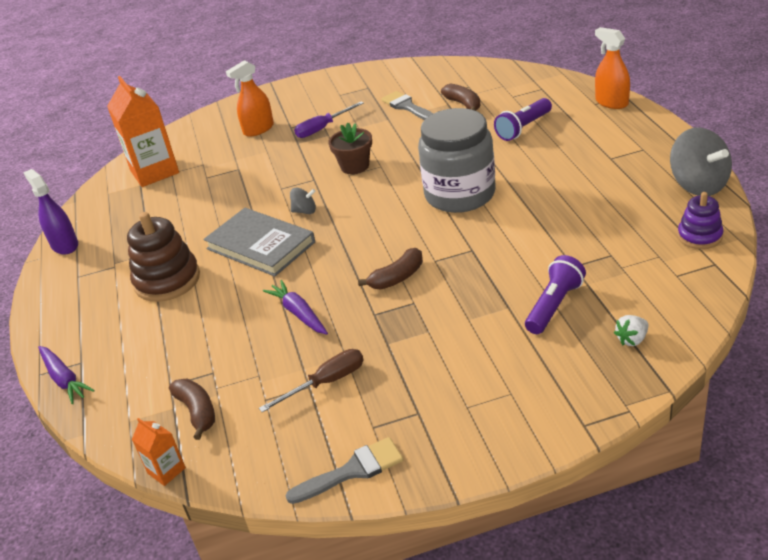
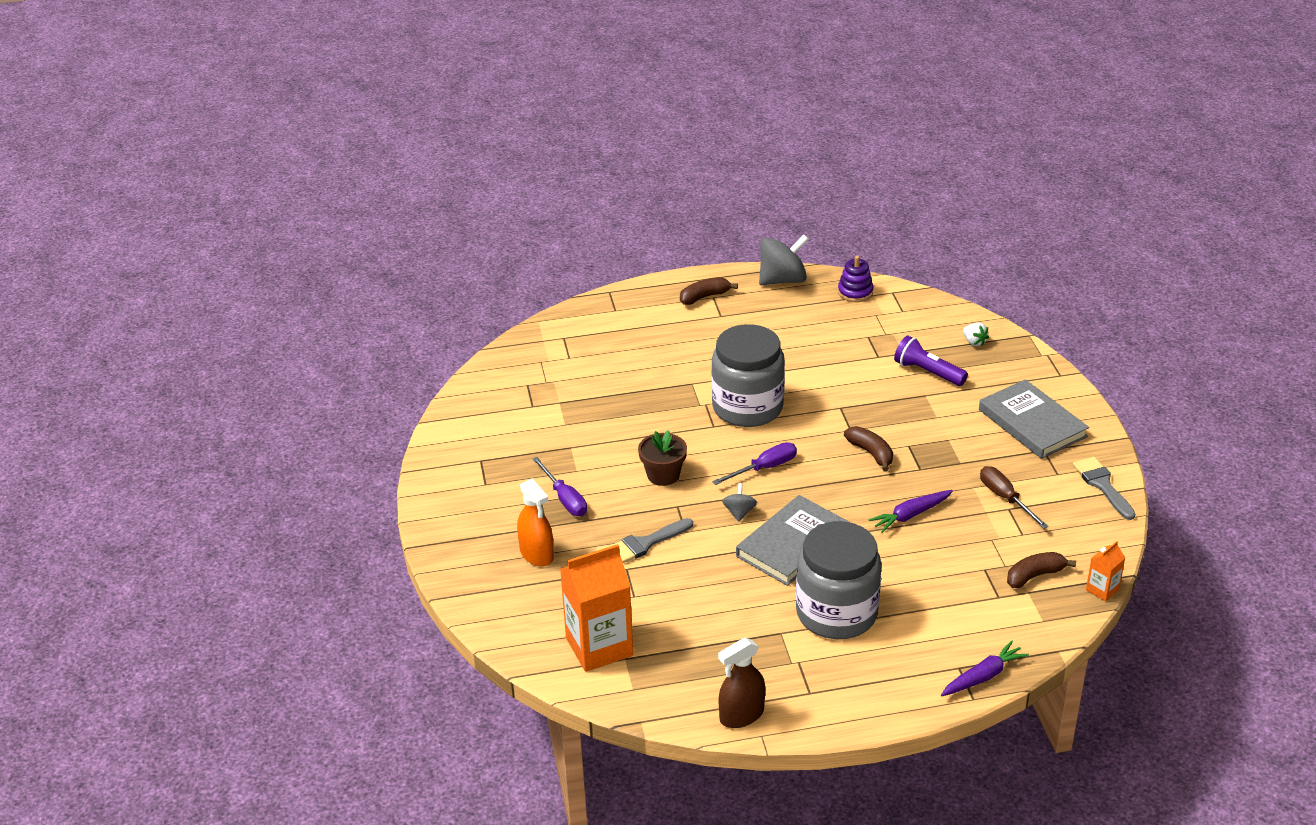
camera: 90 degrees left, 0 degrees up
(65, 245) = (741, 715): purple spray bottle -> brown spray bottle
(167, 280) = (836, 613): brown stacking toy -> grey jar
(368, 216) = (764, 468): none -> purple screwdriver
(407, 107) = (550, 431): grey brush -> grey brush (645, 543)
(463, 104) = (567, 391): brown banana -> brown banana (704, 297)
(471, 400) = (1032, 423): none -> grey book
(523, 128) = (641, 357): purple flashlight -> none
(611, 102) = (618, 300): orange spray bottle -> none

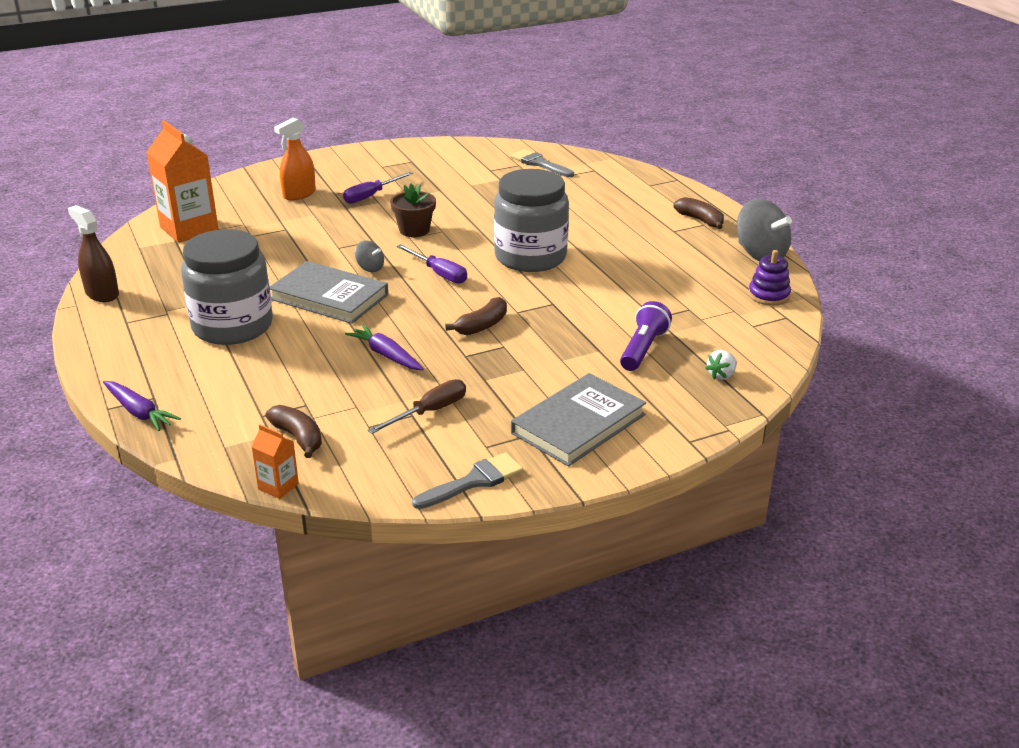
camera: 75 degrees right, 5 degrees down
(645, 543) = (319, 233): grey brush -> grey brush (539, 164)
(739, 512) = (370, 268): grey spinning top -> grey spinning top turned 45 degrees clockwise

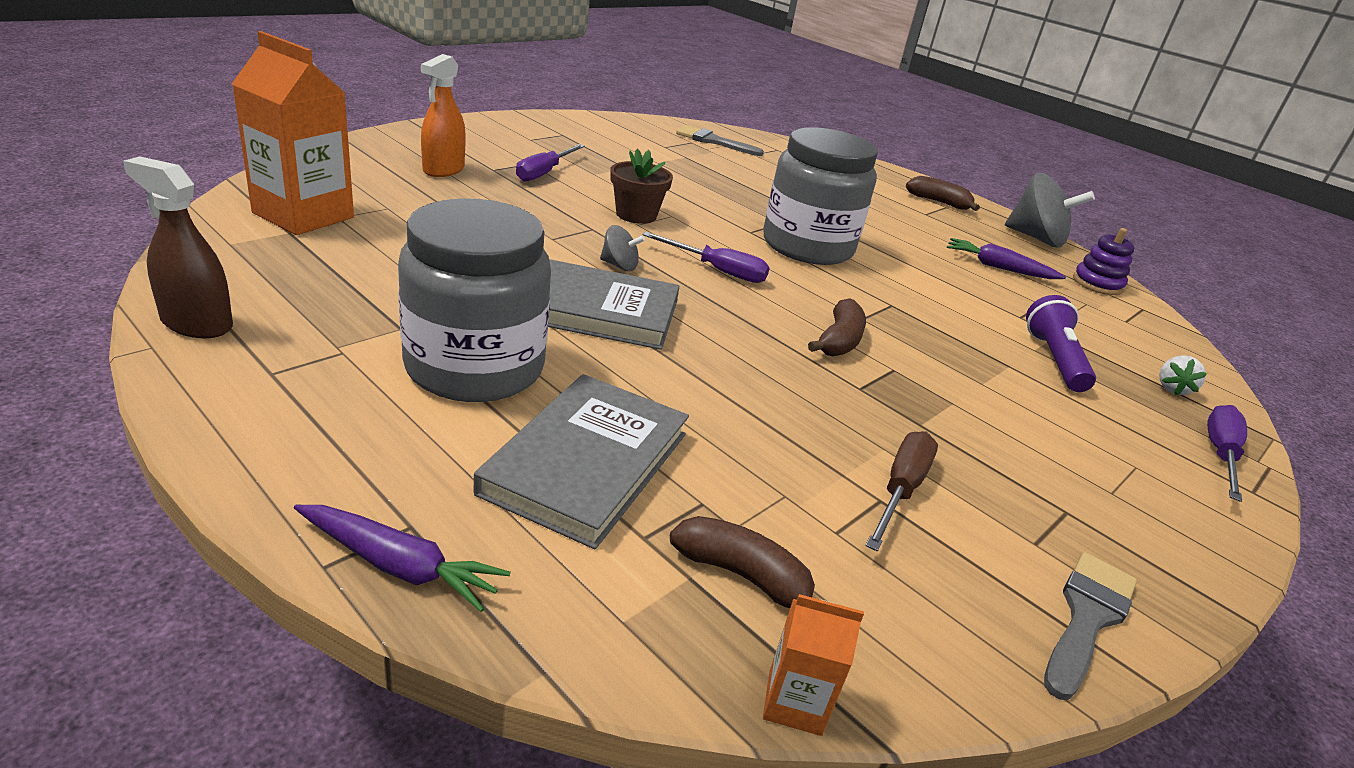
camera: 25 degrees left, 0 degrees up
(386, 355) = (752, 397): purple carrot -> purple carrot (998, 267)
(578, 424) = (1106, 483): grey book -> grey book (586, 463)
(696, 418) = (1220, 455): none -> purple screwdriver

